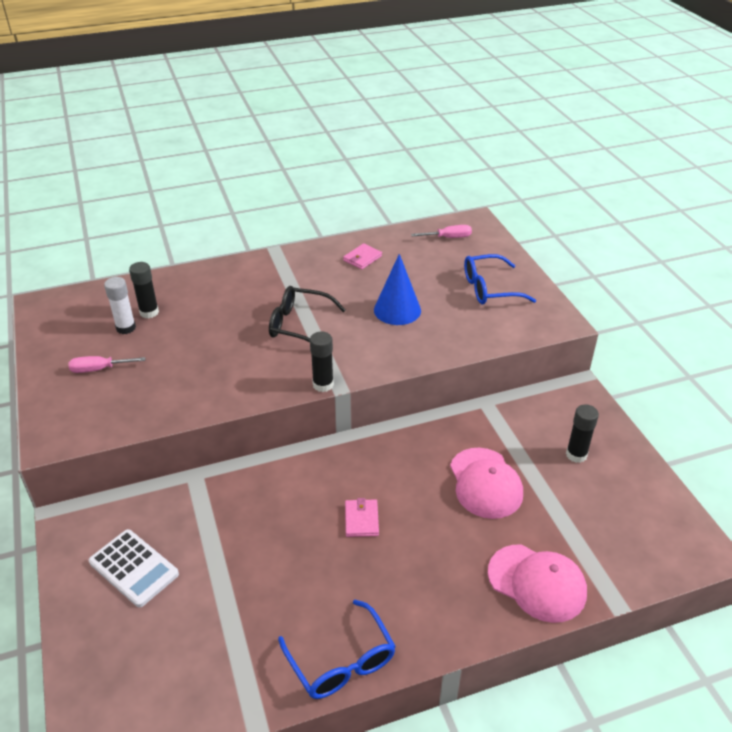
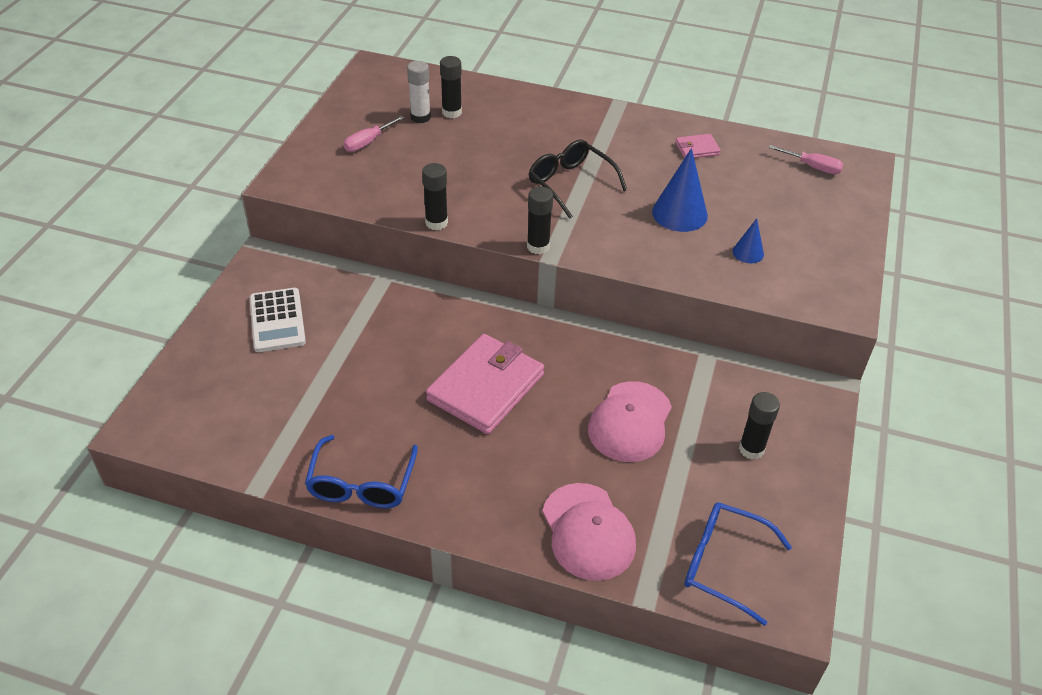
camera: 35 degrees right, 5 degrees up
(99, 369) = (368, 142): pink screwdriver -> pink screwdriver turned 75 degrees counterclockwise
(225, 407) = (436, 223): none -> black glue stick
(361, 520) = (486, 387): pink wallet -> pink wallet, size x2.20
(468, 315) = (748, 252): none -> blue cone
(489, 289) = (801, 237): blue glasses -> blue glasses (723, 564)

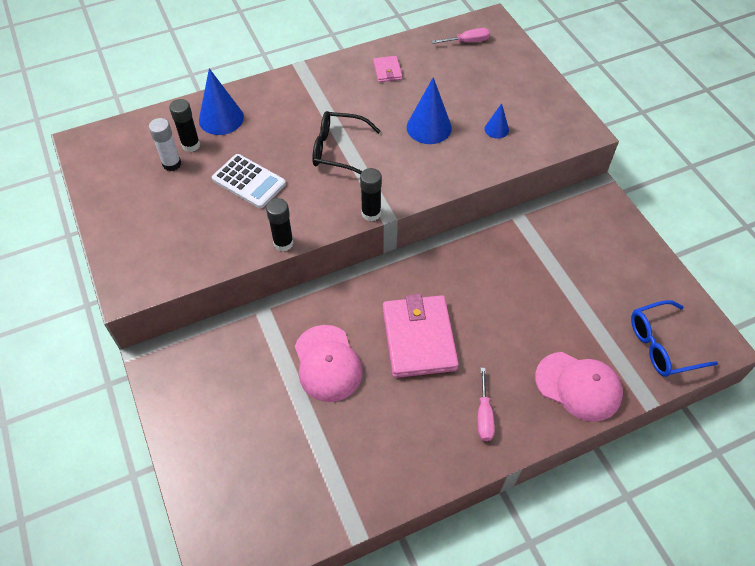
camera: 40 degrees left, 10 degrees up
(277, 320) = (223, 401): white calculator -> white calculator (249, 182)
(361, 484) = (420, 471): blue glasses -> none
(368, 142) = (156, 211): pink screwdriver -> pink screwdriver (484, 415)
(500, 107) = (221, 118): none -> blue cone
(630, 422) = (524, 294): pink cap -> pink cap (327, 363)
(697, 149) = (387, 71): pink wallet -> pink wallet turned 45 degrees counterclockwise
(751, 449) = (602, 260): black glue stick -> none

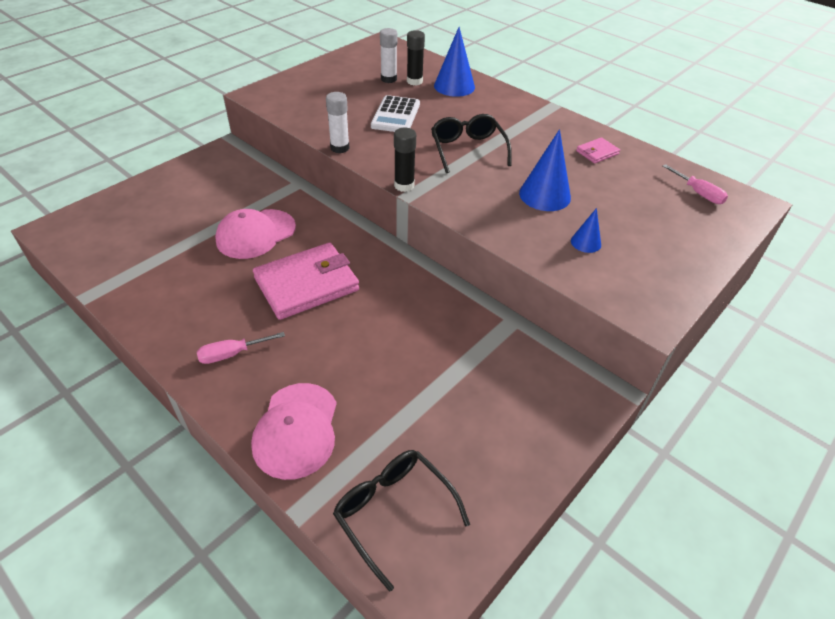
camera: 65 degrees right, 10 degrees down
(283, 243) = (340, 148): black glue stick -> white glue stick
(662, 345) = (393, 512): blue glasses -> black glasses

